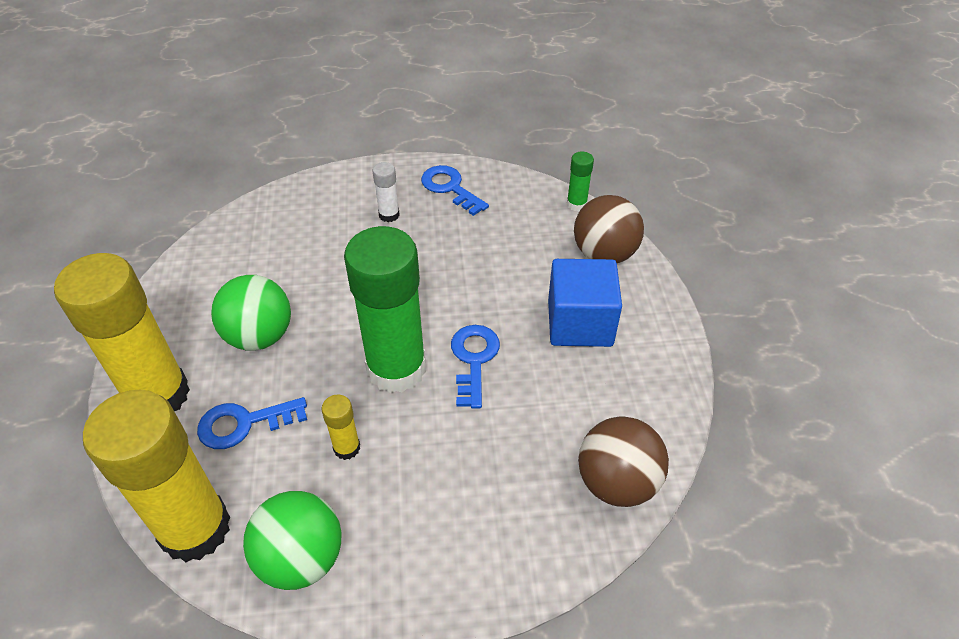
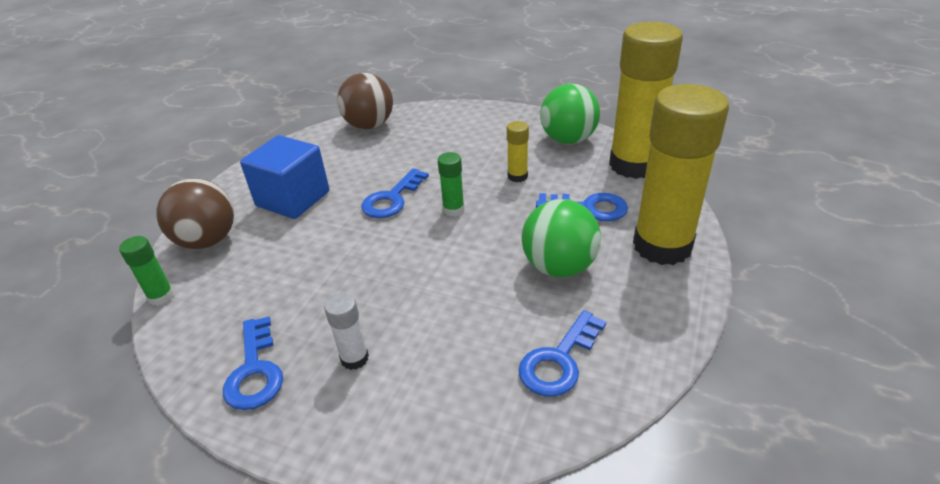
camera: 150 degrees left, 10 degrees down
(240, 259) = (559, 360): none -> blue key
(396, 368) = (453, 209): green glue stick -> green glue stick, size x0.42

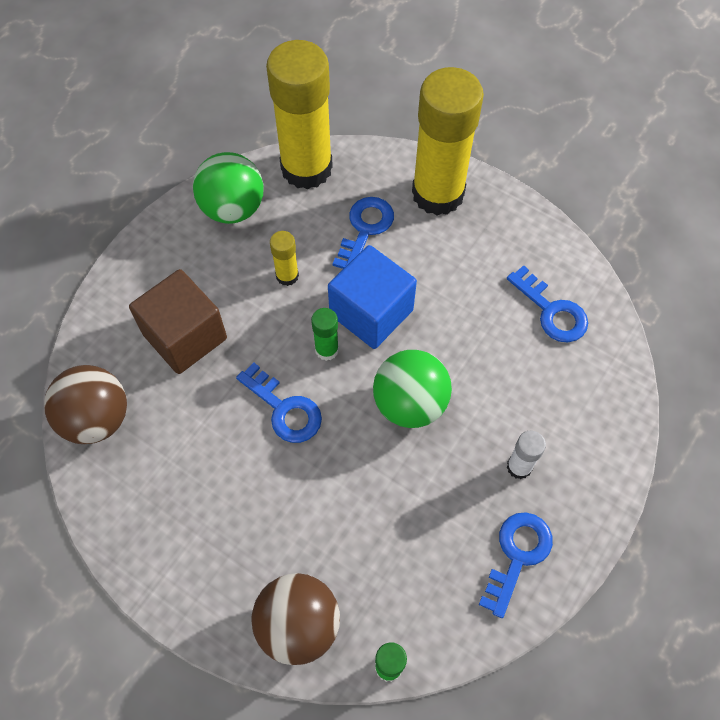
camera: 80 degrees left, 25 degrees up
(255, 371) = (517, 555): blue key -> blue key turned 60 degrees counterclockwise
(293, 199) = (243, 523): blue cube -> blue cube (371, 312)
(443, 143) = (185, 336): none -> brown cube
(559, 267) = (443, 279): green ball -> green ball (410, 403)

